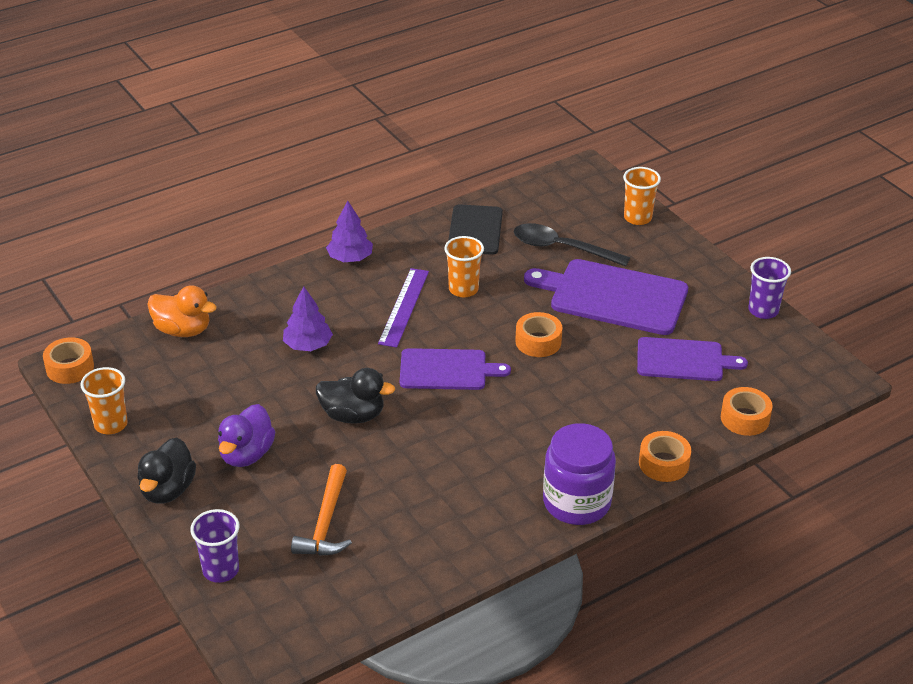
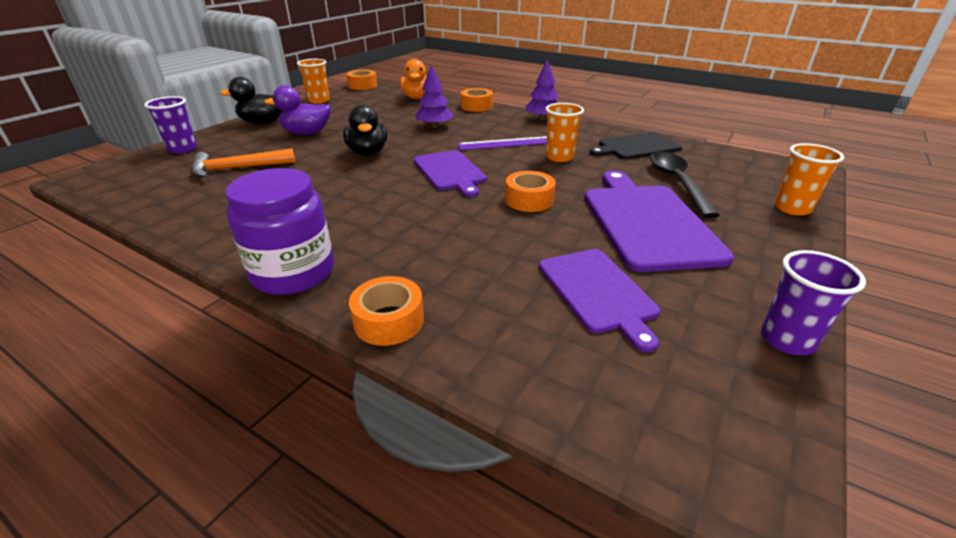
camera: 65 degrees right, 5 degrees down
(745, 418) = (532, 378): orange tape -> orange tape (476, 106)

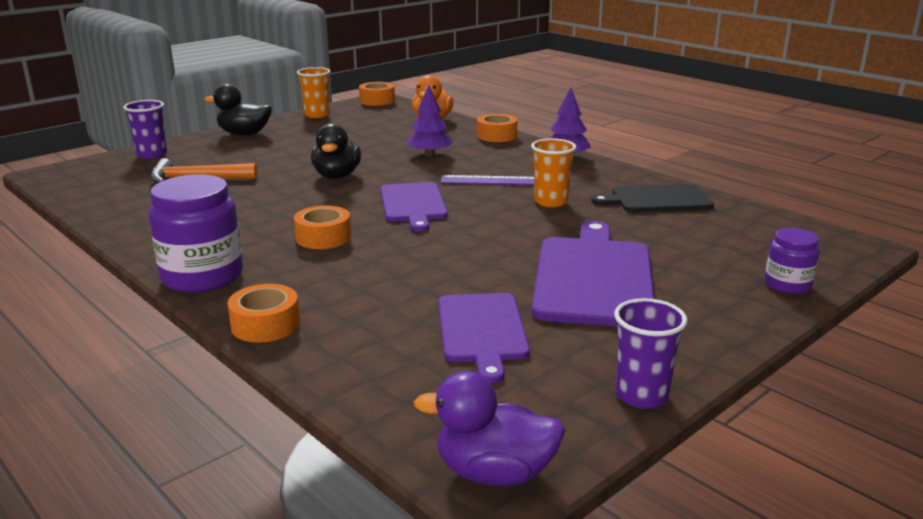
camera: 15 degrees right, 10 degrees down
(306, 133) = (284, 149): purple duck -> purple duck (494, 473)
(529, 200) = (479, 241): orange tape -> orange tape (323, 237)
(677, 182) = (669, 243): black spoon -> none
(792, 208) = (787, 285): orange cup -> purple jar

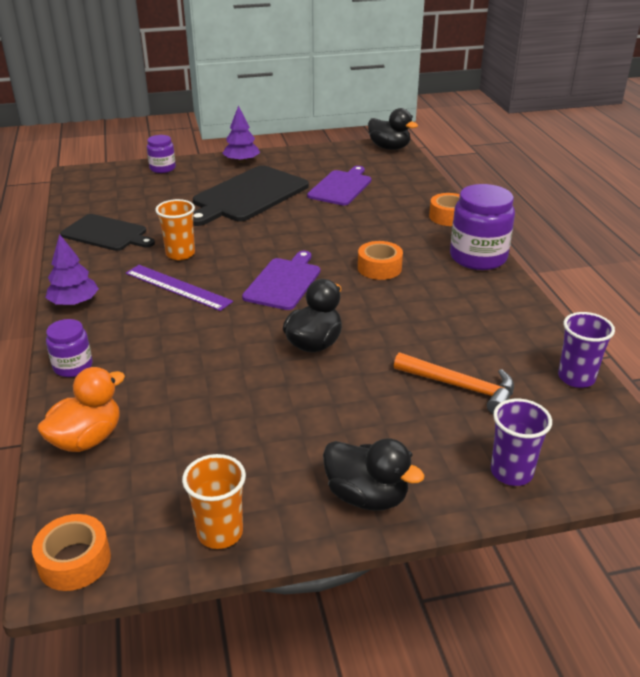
camera: 150 degrees left, 10 degrees up
(429, 154) = (188, 352): purple tree -> purple tree (241, 161)
(494, 473) = (389, 148): purple duck -> black duck
(496, 136) = (73, 366): orange tape -> purple jar
(594, 278) = (248, 195): purple cutting board -> black cutting board
(641, 395) = (308, 152): purple cup -> purple cup (576, 378)

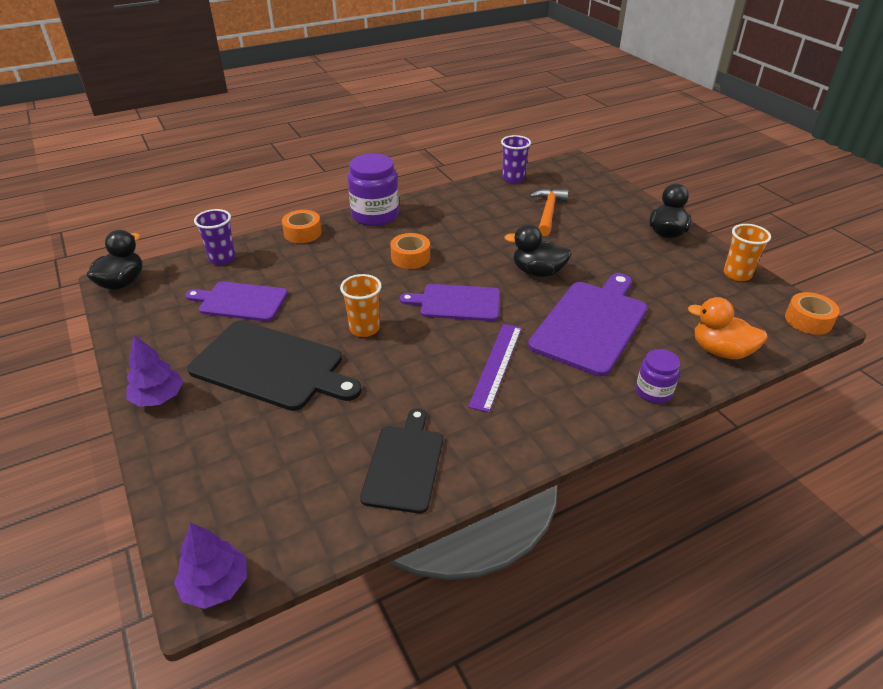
camera: 105 degrees left, 5 degrees up
(74, 303) = (562, 432): purple tree -> purple tree (216, 584)
(162, 168) = (181, 478): purple jar -> none
(180, 254) = (430, 383): orange cup -> orange cup (364, 328)
(198, 356) = (591, 324): none -> purple cutting board
(511, 472) = (610, 194): purple cup -> purple cup (222, 258)

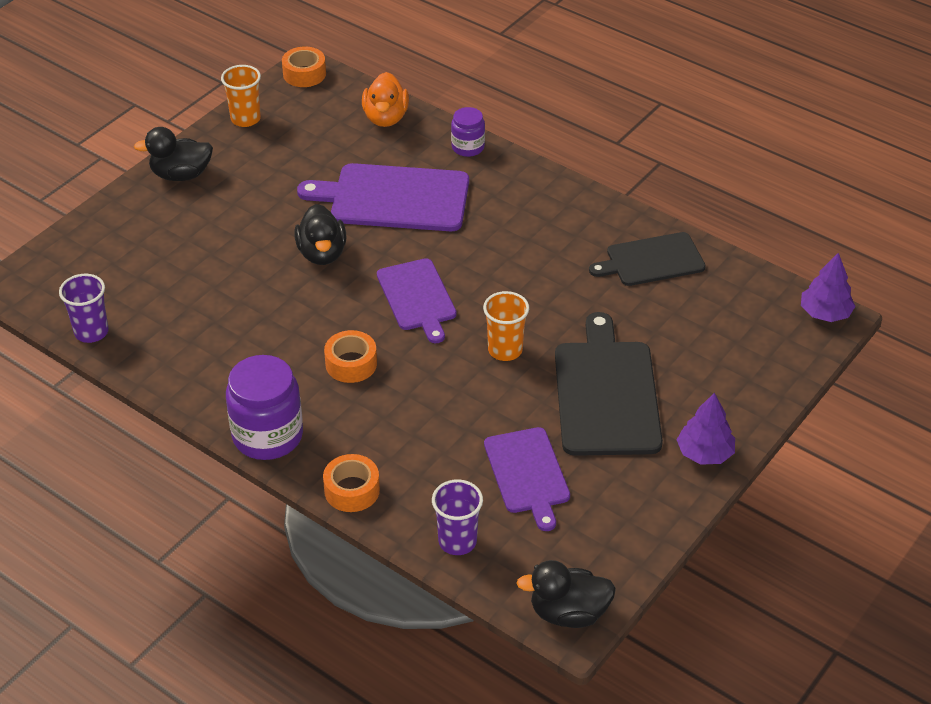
camera: 115 degrees left, 5 degrees up
(496, 365) = (497, 243): purple ruler -> none
(548, 212) = (177, 276): orange hammer -> none

